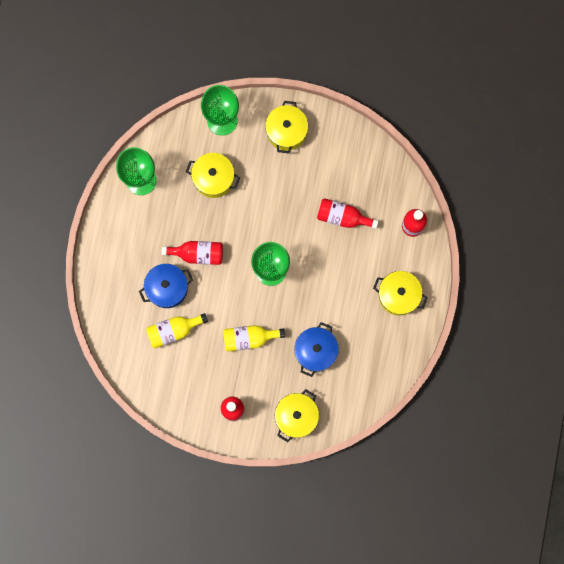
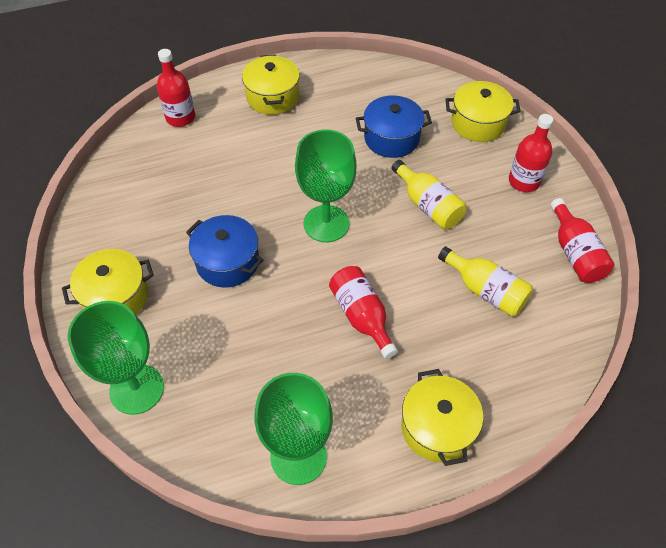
camera: 120 degrees left, 25 degrees down
(167, 288) = (436, 329): blue pot -> blue pot (227, 262)
(213, 178) = (237, 353): yellow pot -> yellow pot (437, 427)
(342, 217) = (208, 184): red bottle -> red bottle (575, 253)

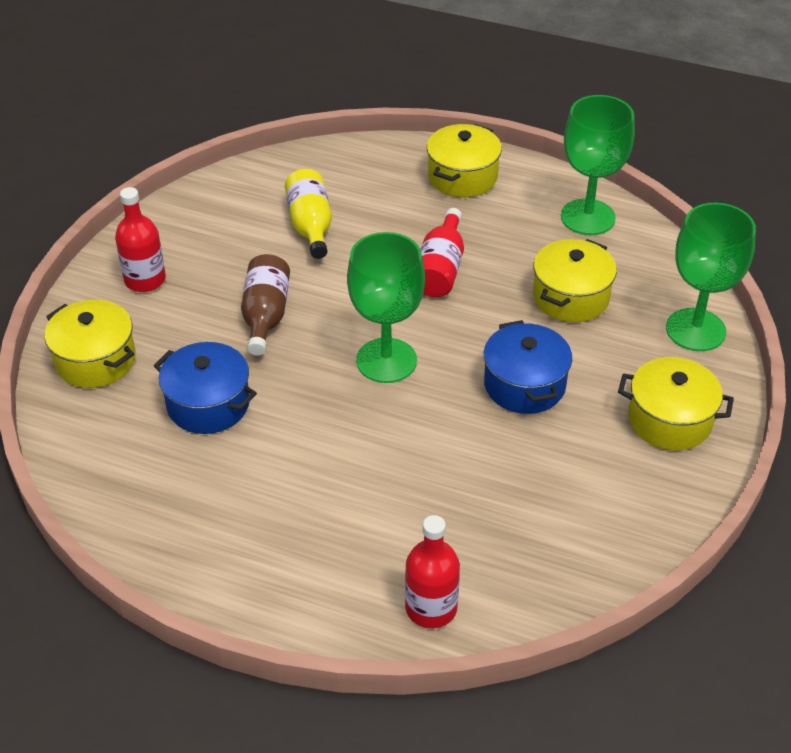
camera: 140 degrees left, 10 degrees down
(272, 97) = (279, 557): yellow pot -> yellow pot (570, 297)
(428, 205) = (265, 315): yellow bottle -> brown bottle
(575, 253) = (196, 206): red bottle -> none

